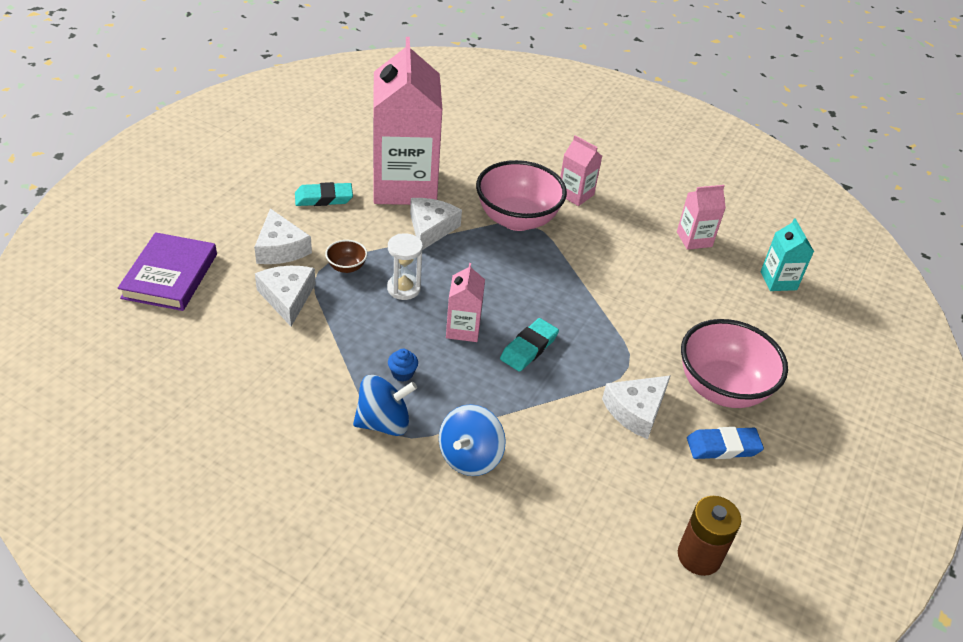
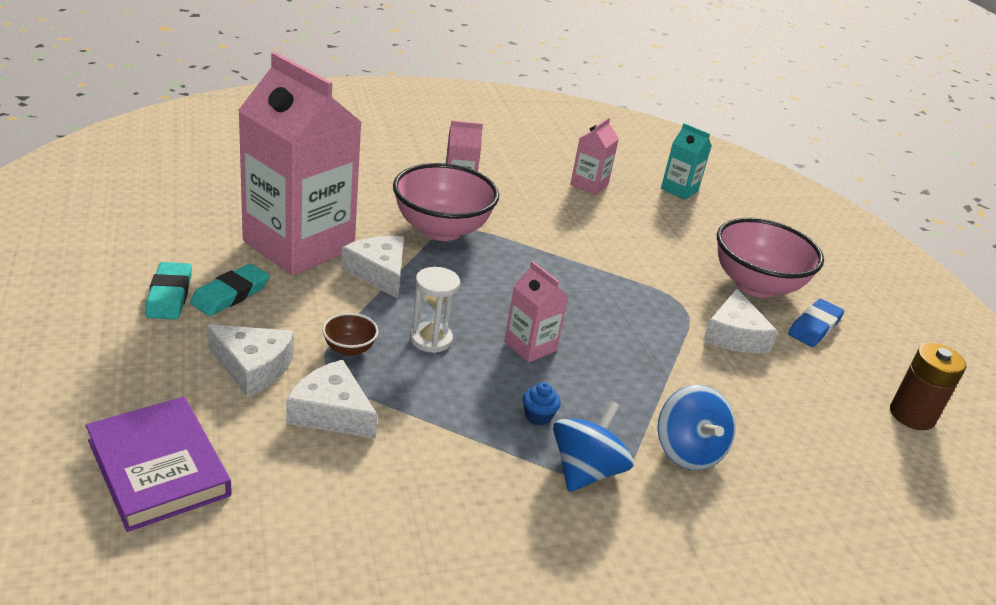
camera: 45 degrees left, 10 degrees down
(529, 348) = (600, 332): turquoise eraser -> turquoise eraser (169, 295)

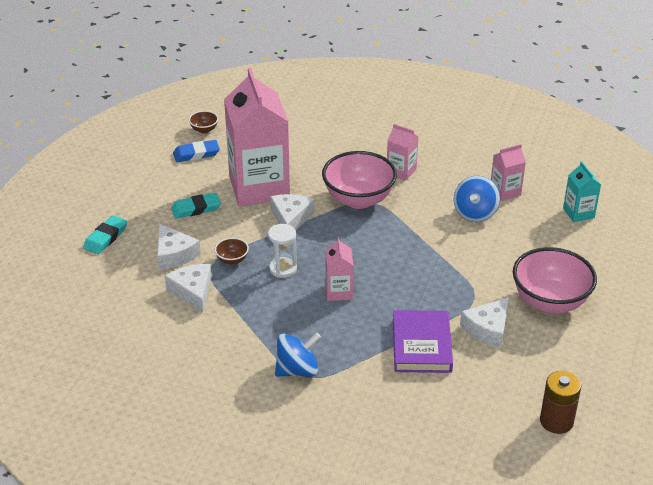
camera: 40 degrees right, 5 degrees up
(151, 191) = (204, 130): none -> brown bowl
(158, 468) = (92, 290): purple book -> purple book (421, 345)
(169, 295) = (164, 200): turquoise eraser -> turquoise eraser (106, 237)
(538, 416) = (301, 332): blue cupcake -> none
(688, 451) = (370, 383): blue spinning top -> blue spinning top (475, 213)
(814, 327) = (559, 343): blue eraser -> blue eraser (196, 154)

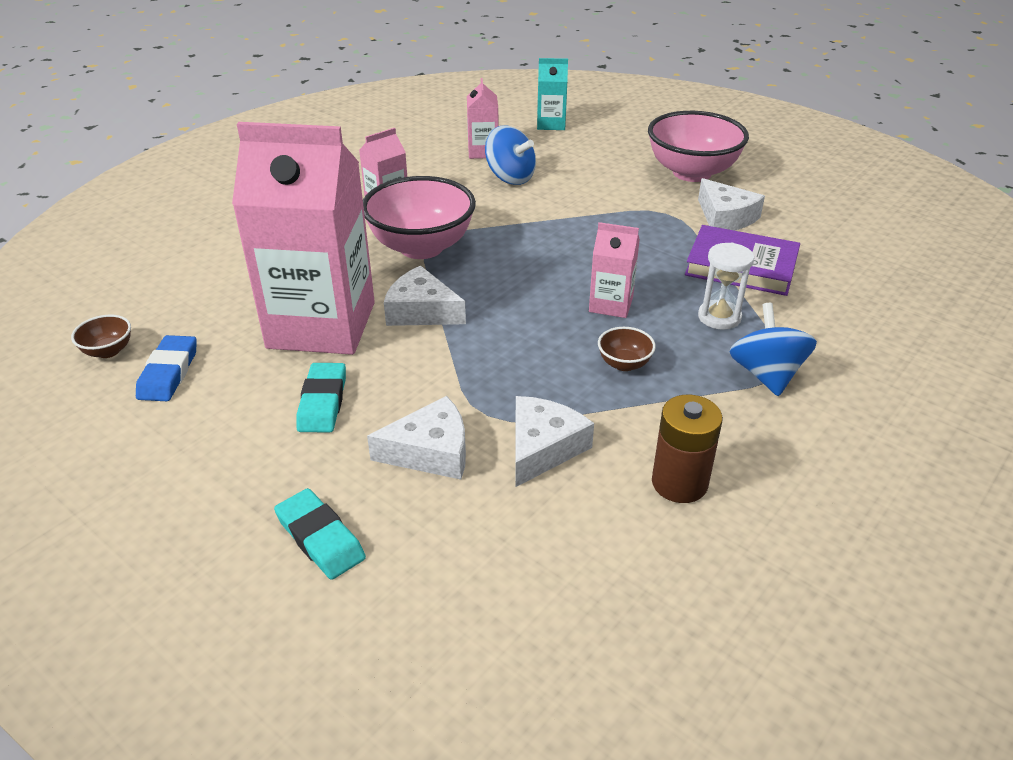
camera: 70 degrees left, 0 degrees up
(192, 291) = (543, 448): white cheese -> white cheese turned 120 degrees clockwise
(232, 260) = (485, 388): brown bowl -> brown bowl (624, 364)
(283, 269) = (535, 342): white hourglass -> white hourglass (719, 317)
(556, 421) = (886, 214): brown battery -> brown battery (679, 483)

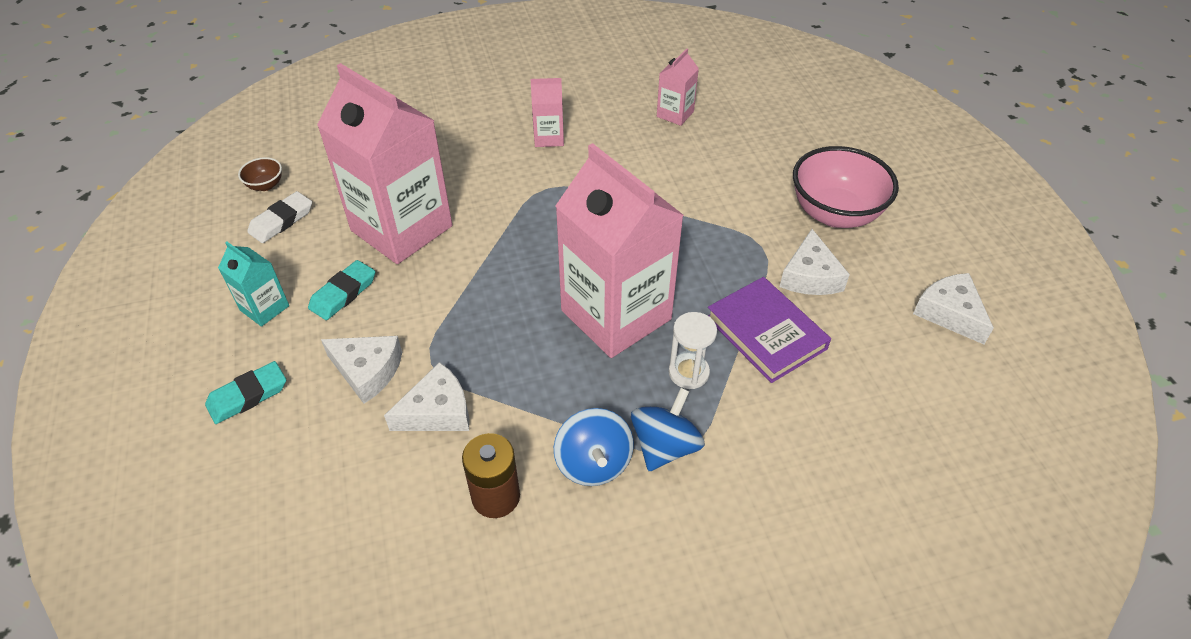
camera: 35 degrees right, 10 degrees up
(169, 373) = (281, 221): blue eraser -> white eraser
(320, 538) = (248, 396): turquoise eraser -> turquoise eraser turned 60 degrees clockwise
(421, 247) = (533, 190): pink bowl -> none
(421, 311) = (475, 250): white cheese -> white cheese (949, 313)
(510, 177) = (669, 151): blue spinning top -> blue spinning top (593, 463)
(551, 124) = (764, 106): turquoise carton -> turquoise carton (264, 308)
(611, 304) = (616, 315): pink carton -> pink carton, size x2.27
(624, 364) = (567, 374): brown bowl -> none

